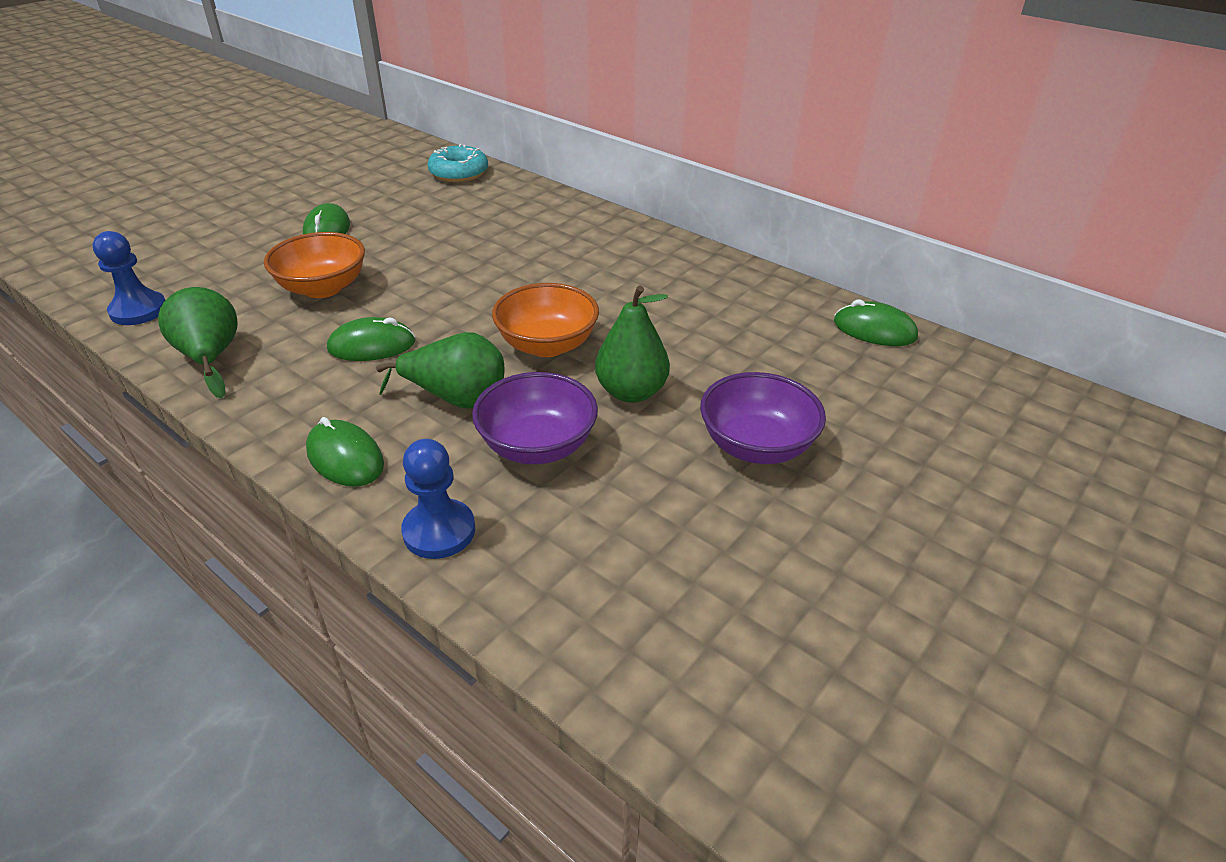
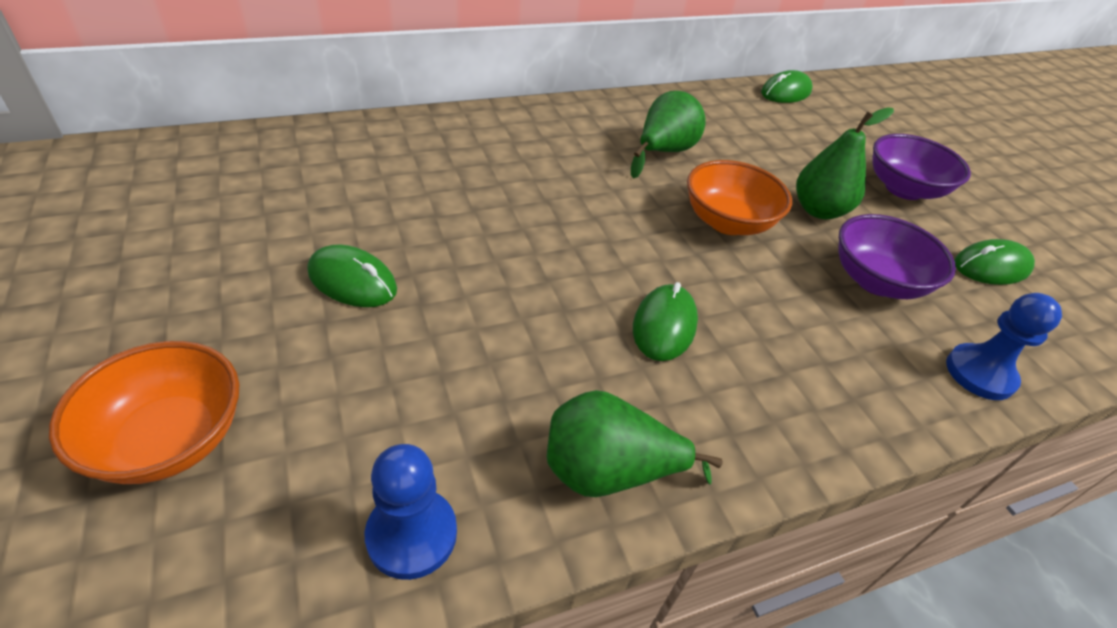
camera: 65 degrees left, 5 degrees up
(323, 288) = (506, 326): orange bowl -> orange bowl (170, 439)
(345, 458) = (861, 403): green mouse -> green mouse (991, 267)
(456, 398) = (789, 301): green pear -> green pear (663, 152)
(459, 173) = (319, 145): turquoise donut -> none

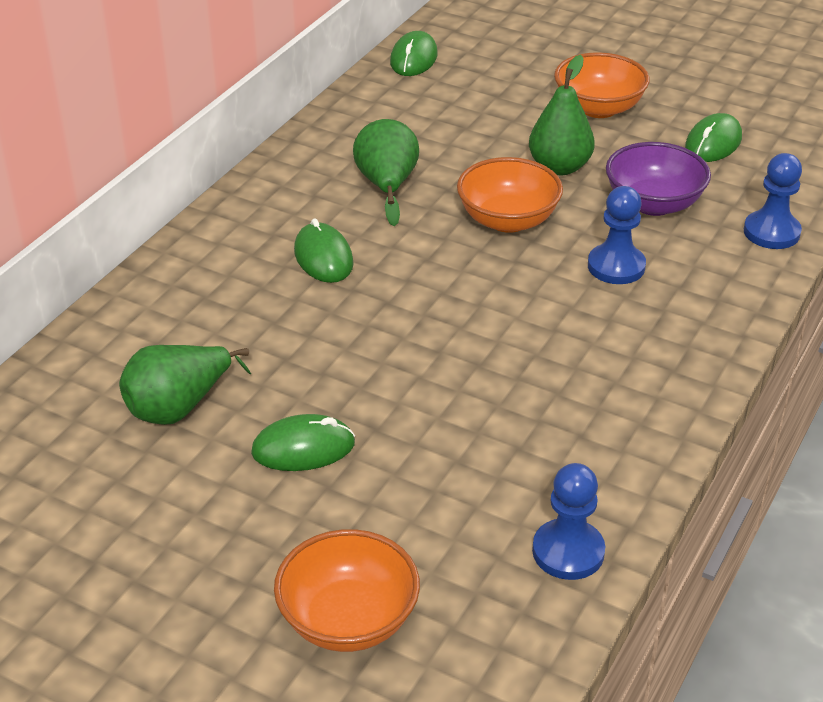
camera: 35 degrees left, 5 degrees down
(608, 472) = (631, 441): green pear -> green pear (179, 407)
(664, 325) = (557, 330): green mouse -> green mouse (323, 257)
(781, 309) = (616, 266): none -> blue pawn
(903, 189) = (598, 108): purple bowl -> orange bowl

